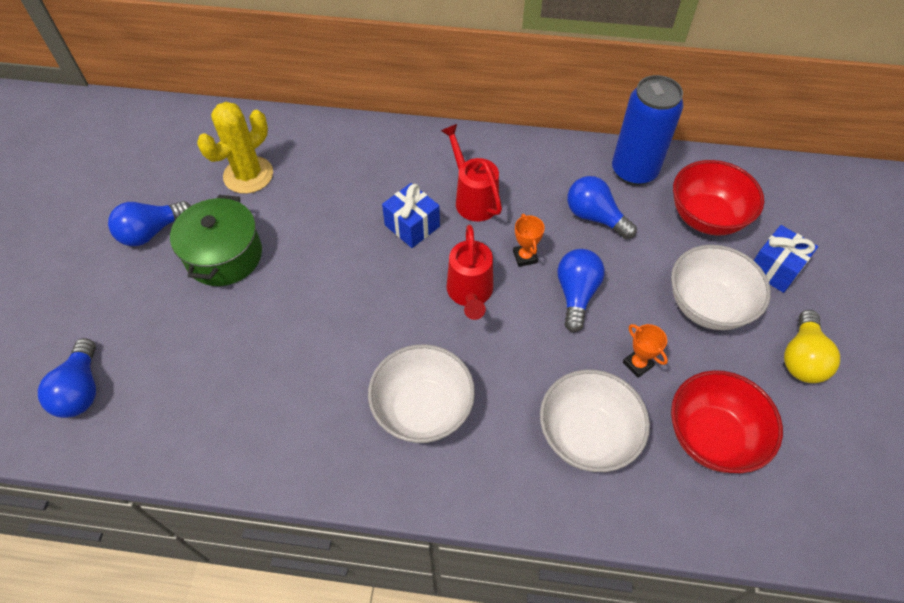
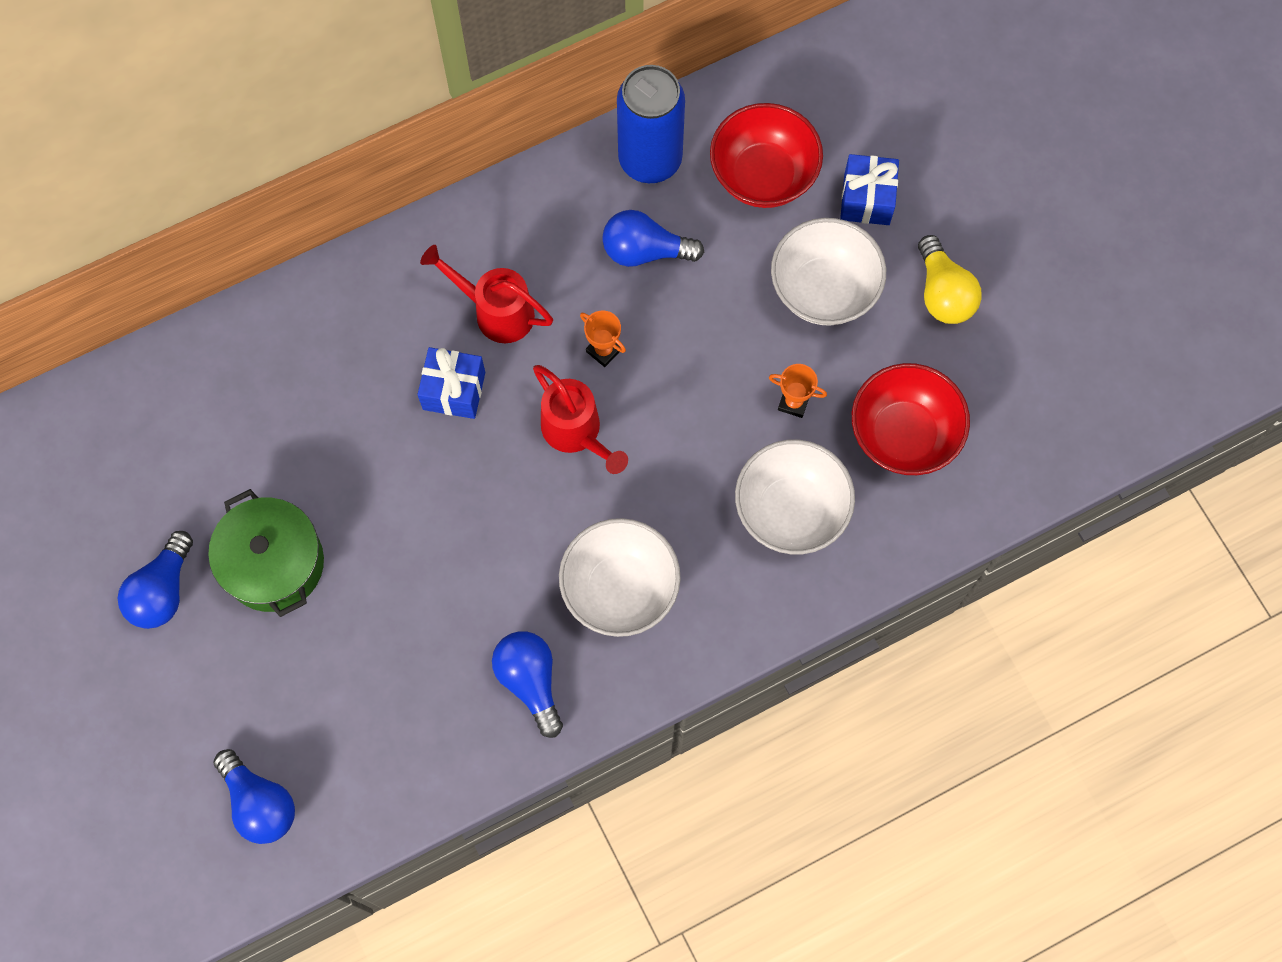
camera: 35 degrees left, 15 degrees up
(248, 175) = (209, 447): yellow cactus -> none
(576, 294) = (685, 362): blue light bulb -> blue light bulb (530, 681)

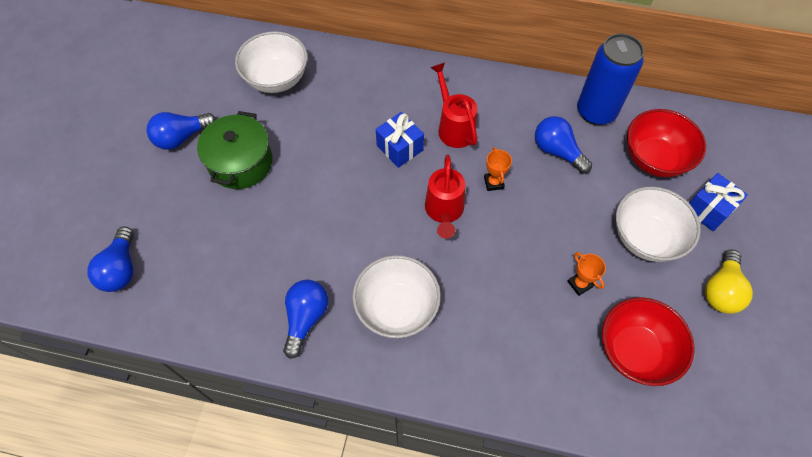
camera: 40 degrees right, 10 degrees down
(790, 510) = (530, 341): white bowl -> white bowl (276, 79)

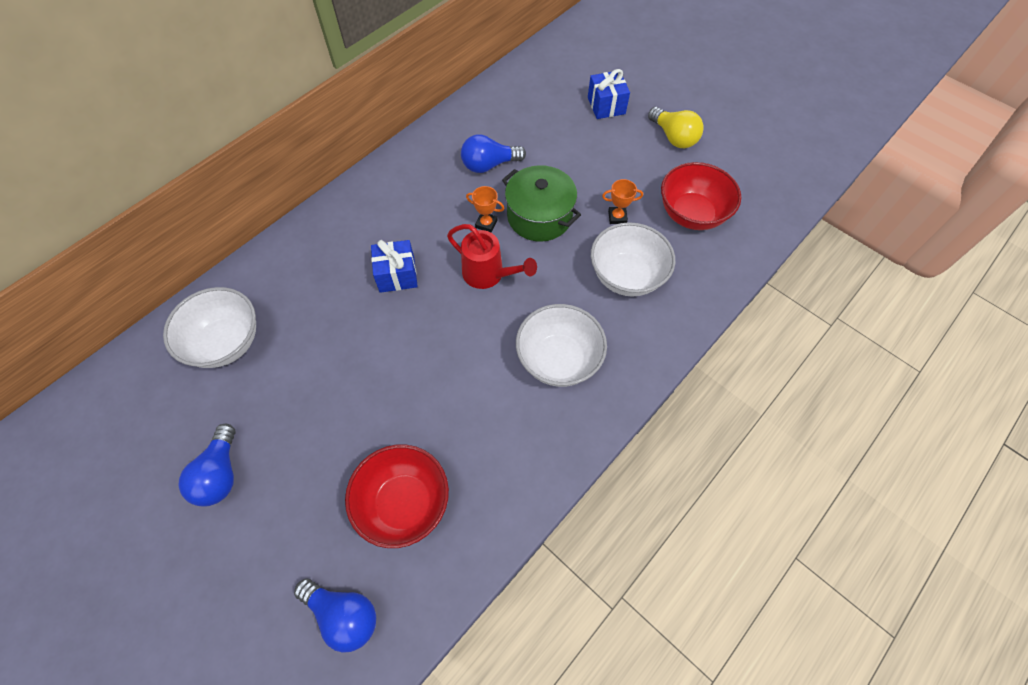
camera: 60 degrees left, 0 degrees up
(241, 163) = (303, 425): green pot -> green pot (539, 216)
(306, 318) = (522, 443): blue light bulb -> none
(454, 127) = (408, 222): red watering can -> none
(596, 112) = (472, 120): blue can -> none
(645, 238) = (605, 155): white bowl -> white bowl (626, 276)
(654, 158) = (541, 110): red bowl -> red bowl (404, 503)

